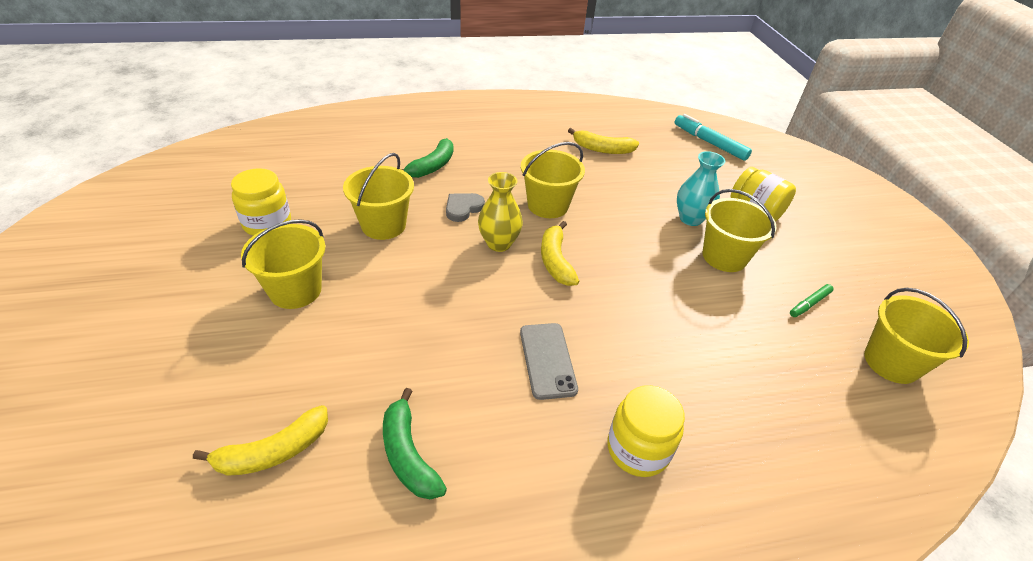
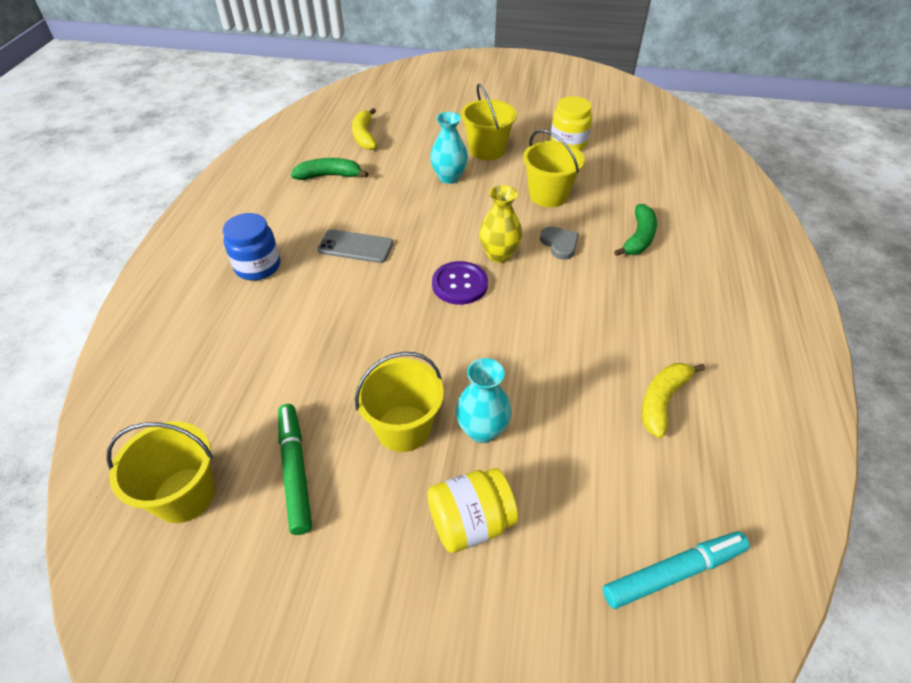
camera: 115 degrees right, 5 degrees up
(372, 312) = (449, 177): none -> turquoise vase
(432, 166) = (638, 238): green banana -> green banana turned 120 degrees counterclockwise
(548, 205) = (547, 305): yellow bucket -> none
(555, 261) = (459, 284): yellow banana -> purple button
(638, 449) = (257, 266): yellow jar -> blue jar
(809, 304) = (295, 471): green marker -> green marker, size x1.78

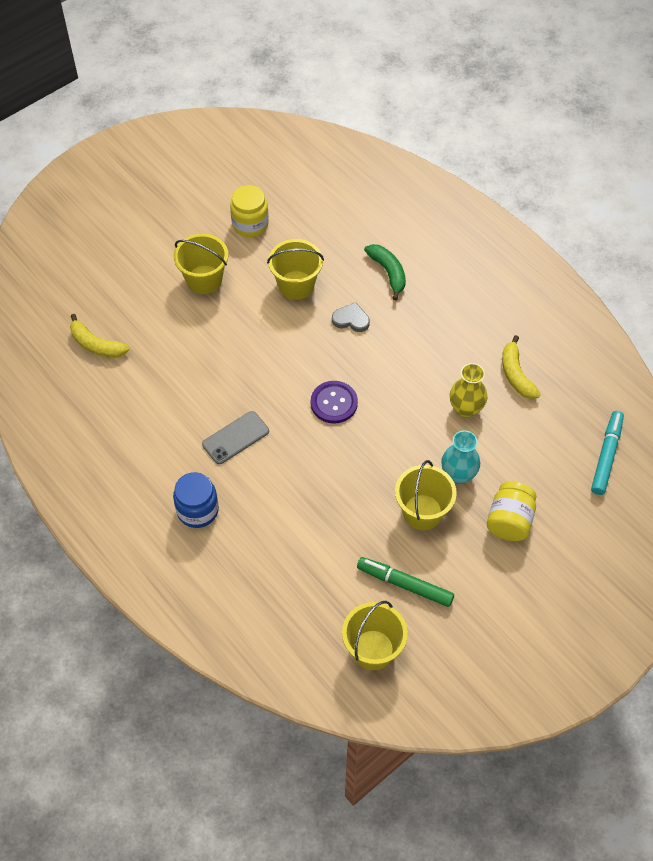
camera: 50 degrees left, 10 degrees up
(329, 176) = (129, 402): green banana -> none
(449, 177) = (213, 328): turquoise vase -> none
(499, 254) = (327, 361): yellow vase -> yellow vase (466, 409)

